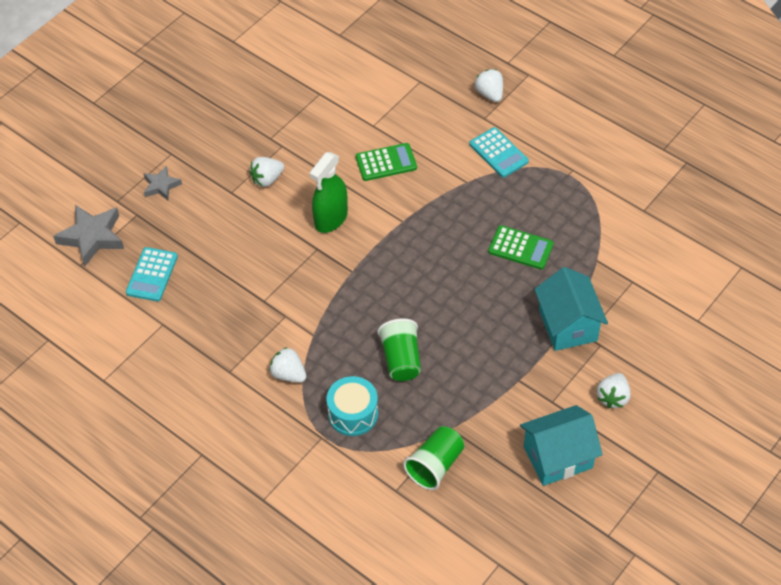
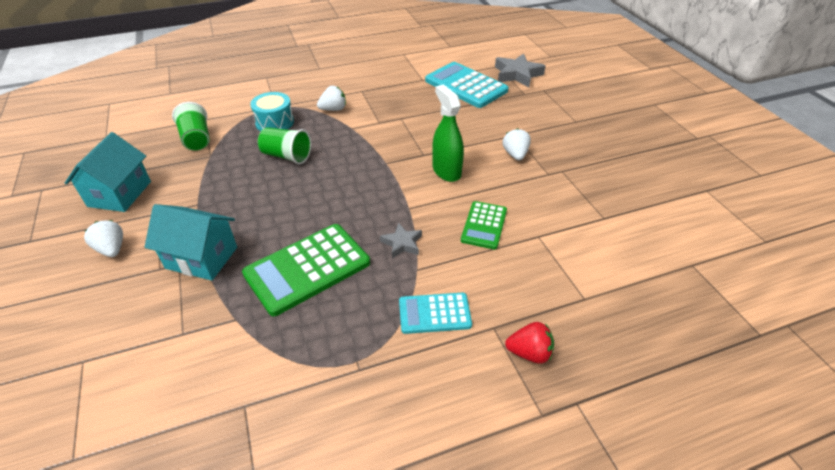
camera: 120 degrees right, 10 degrees down
(152, 275) = (466, 86): turquoise calculator -> turquoise calculator, size x1.73
(161, 186) = (544, 109): grey star -> grey star (402, 243)
(489, 94) = (529, 353): white strawberry -> red strawberry
(520, 248) = (307, 269): green calculator -> green calculator, size x1.73

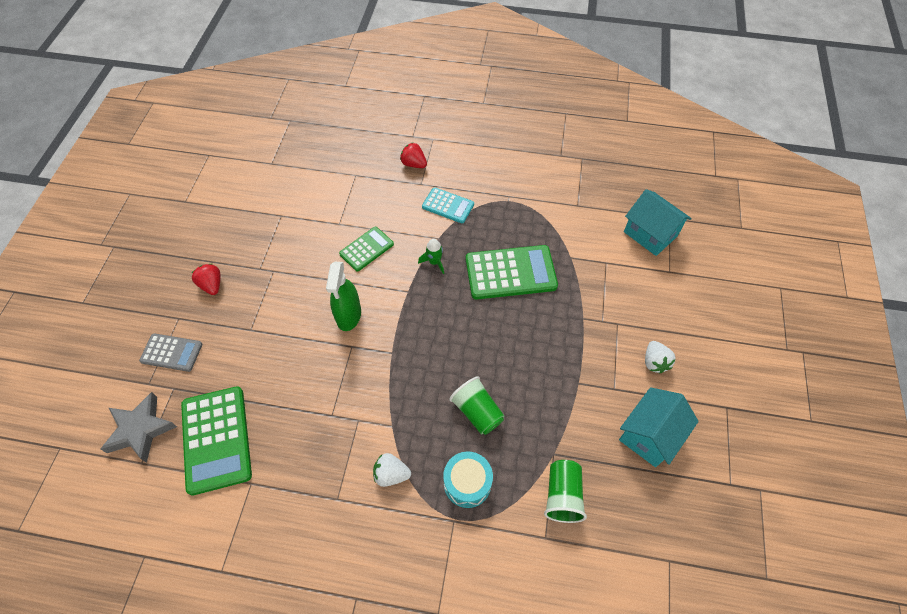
camera: 150 degrees left, 15 degrees up
(202, 257) = (584, 319): turquoise house -> turquoise house (650, 234)
(402, 243) = (434, 262): grey star -> green rocket
(466, 86) = (216, 439): turquoise calculator -> green calculator
(515, 154) = (276, 305): white strawberry -> none
(552, 105) = (171, 353): none -> grey calculator
(583, 146) = (212, 285): none -> red strawberry

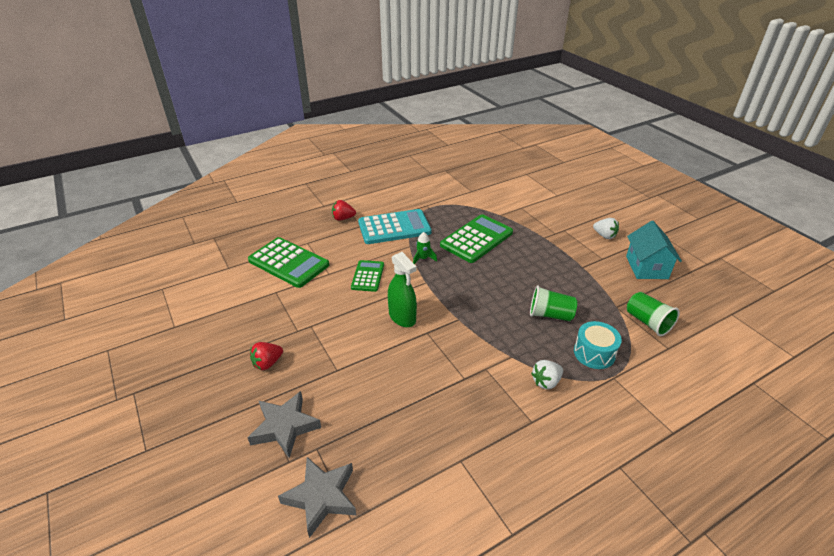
camera: 40 degrees left, 20 degrees down
(171, 353) = (285, 427): grey calculator -> grey star
(212, 285) = (267, 363): red strawberry -> red strawberry turned 60 degrees counterclockwise
(216, 439) = (397, 454): green calculator -> green calculator (288, 263)
(448, 206) = (394, 227): turquoise calculator -> turquoise calculator, size x1.73
(650, 234) = (526, 185): turquoise house -> none

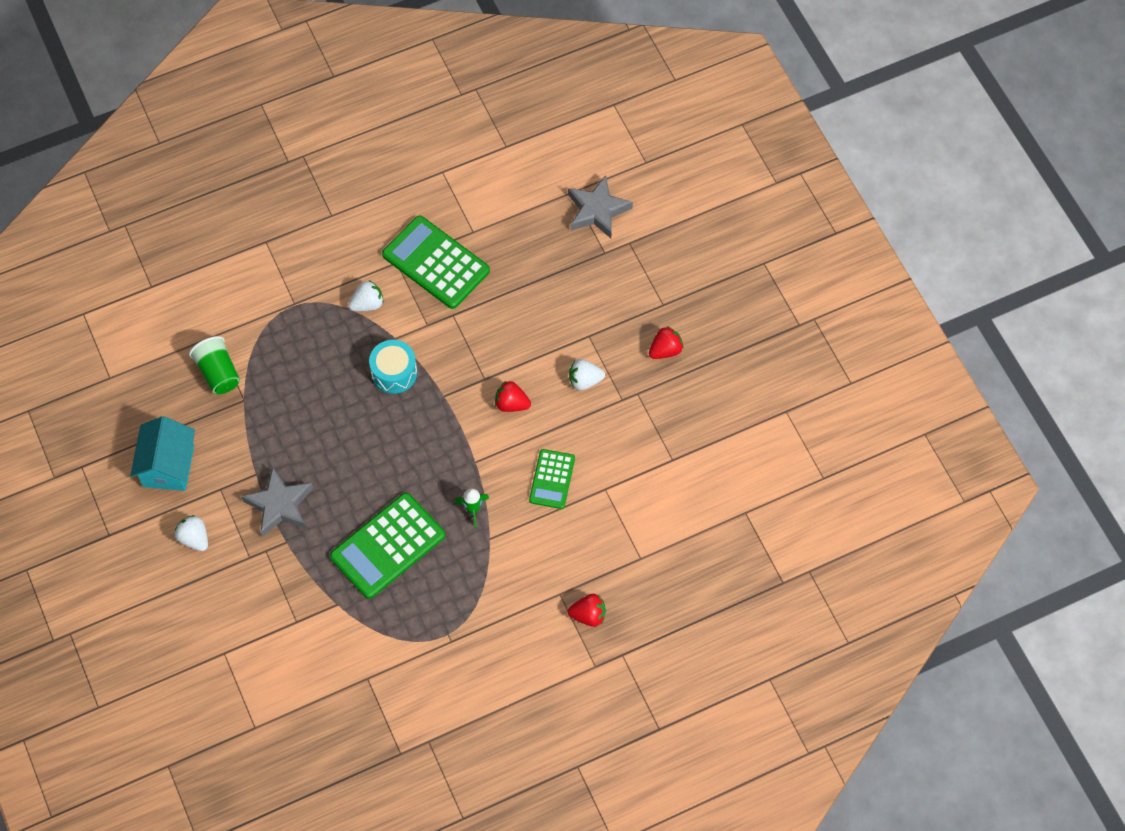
camera: 175 degrees left, 25 degrees up
(285, 427) = (637, 275): grey star -> grey star (279, 505)
(288, 263) = (662, 515): green calculator -> green calculator (436, 263)
(341, 336) = (585, 380): none -> white strawberry
(394, 227) = (508, 584): turquoise calculator -> none
(402, 317) = (511, 404): green spray bottle -> red strawberry
(550, 315) = (330, 393): green cup -> none
(594, 353) = (301, 335): turquoise drum -> turquoise drum (394, 373)

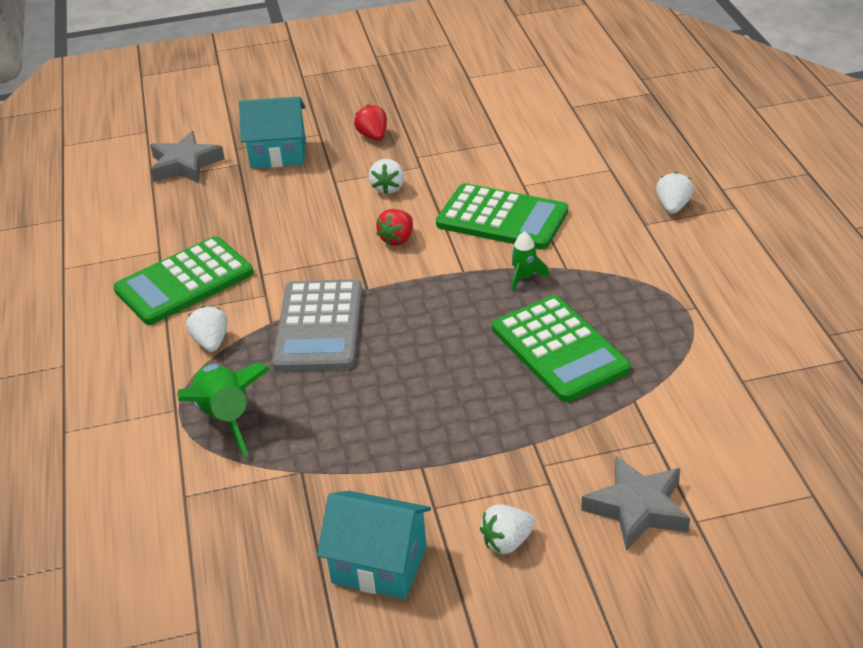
camera: 75 degrees left, 25 degrees down
(218, 373) = (247, 496): green cup -> none
(279, 505) = (476, 445): grey star -> grey star (637, 508)
(289, 338) = (226, 418): none -> green rocket
(394, 373) = (319, 326): turquoise drum -> grey calculator
(552, 479) = (502, 218): green calculator -> green calculator, size x1.73
(588, 615) = (673, 207): red strawberry -> white strawberry
(625, 279) = (278, 154): none -> turquoise house

